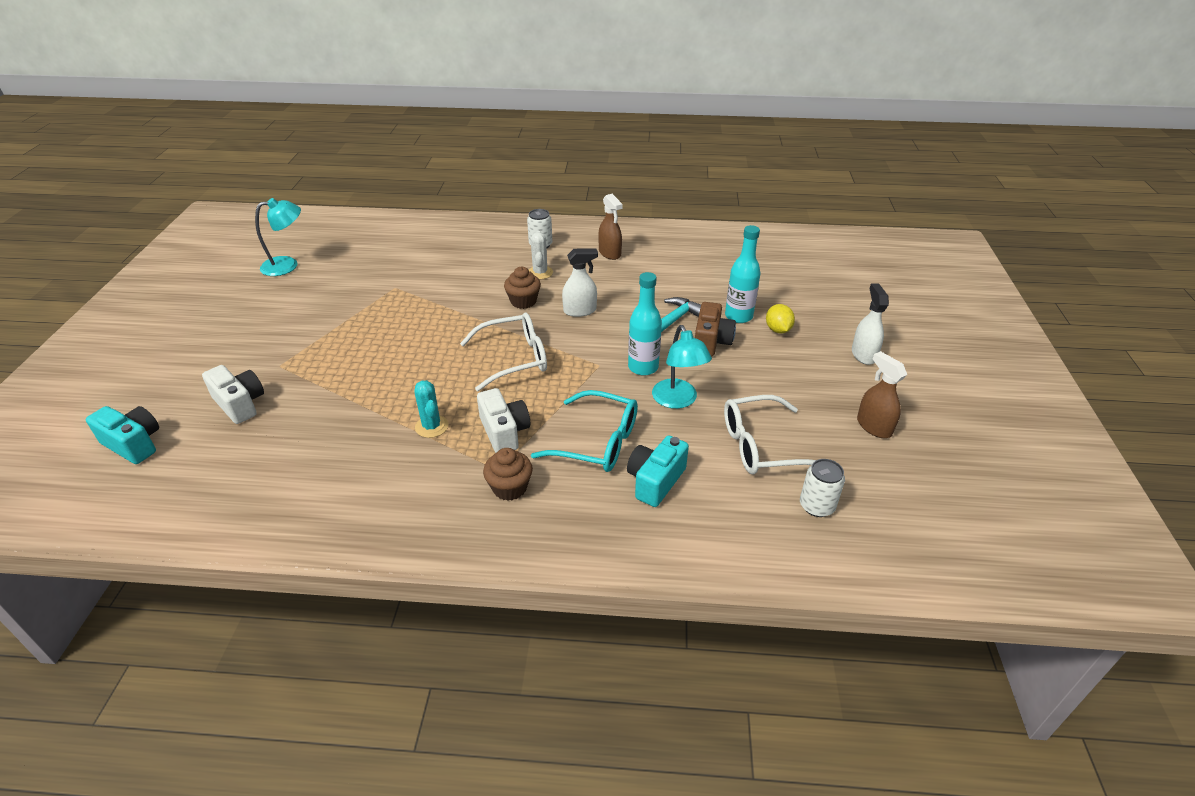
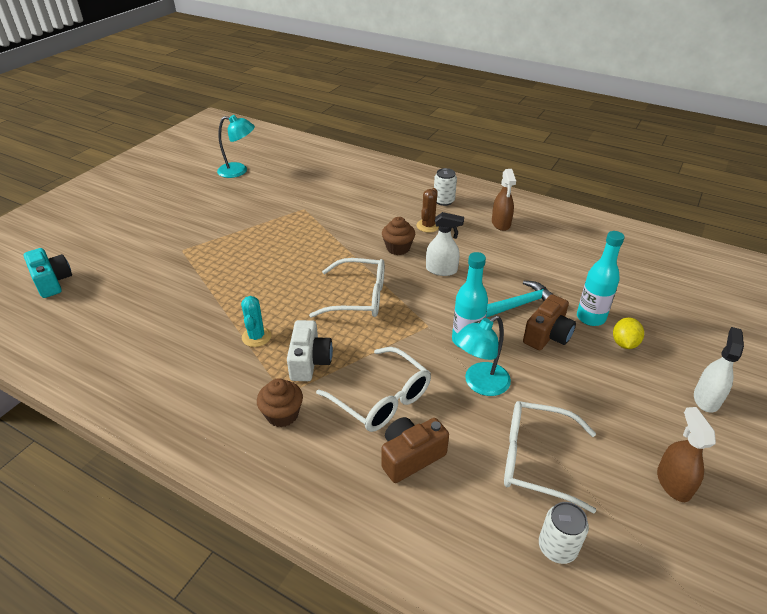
camera: 25 degrees right, 0 degrees up
(240, 404) = (136, 273): white camera -> none
(540, 273) = (428, 226): white cactus -> brown cactus
(597, 442) = (382, 399): turquoise glasses -> white glasses
(655, 481) = (411, 457): turquoise camera -> brown camera
(678, 400) = (480, 384): turquoise lamp -> turquoise lamp turned 45 degrees clockwise

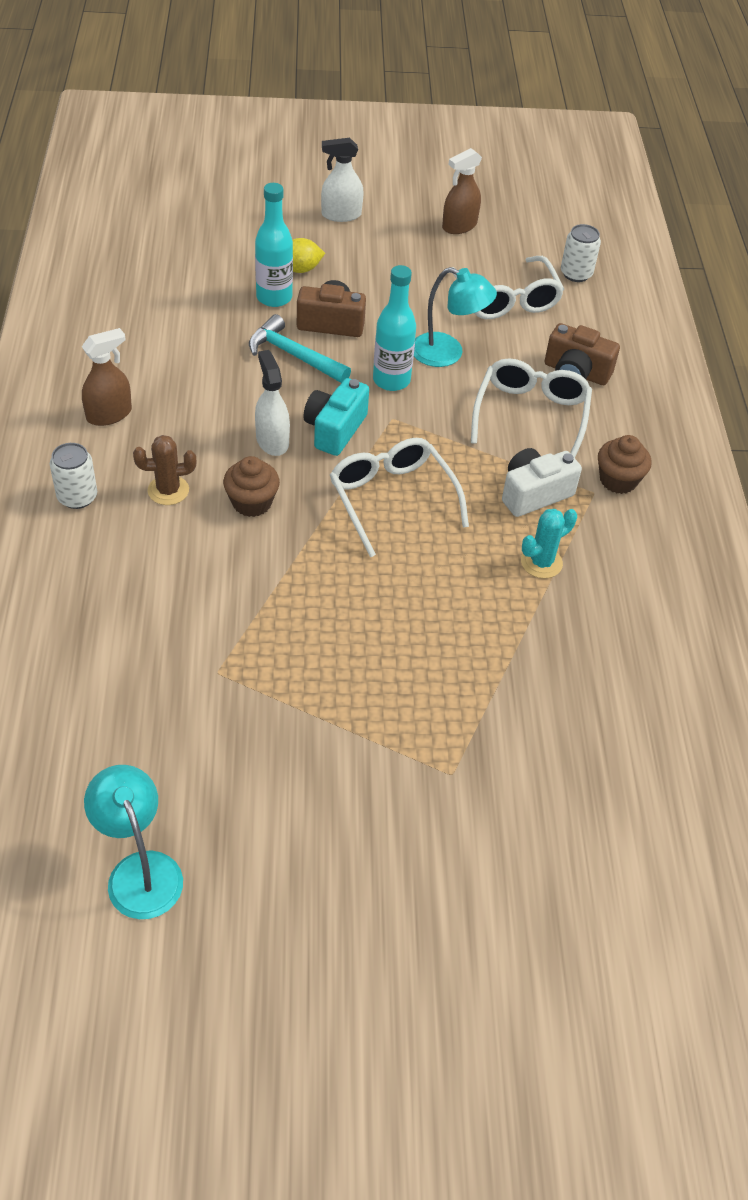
camera: 125 degrees left, 10 degrees up
(52, 282) = (662, 900): turquoise camera -> turquoise camera (335, 429)

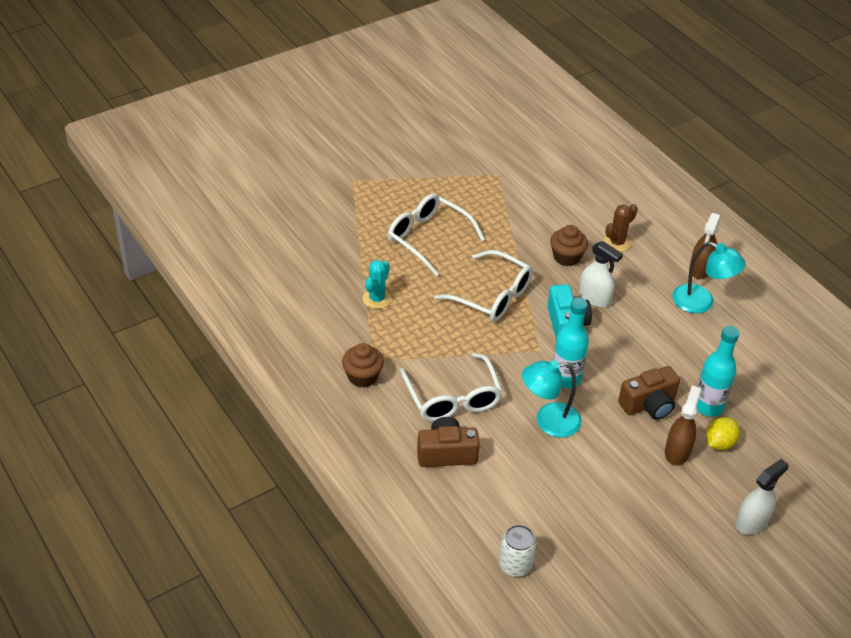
camera: 150 degrees right, 5 degrees down
(77, 497) = (657, 218): white can -> none
(139, 870) = (455, 99): turquoise lamp -> turquoise lamp (701, 303)
(294, 355) = (645, 364): turquoise hammer -> none
(459, 226) = (652, 567): brown spray bottle -> brown spray bottle (677, 451)
(506, 299) = (549, 500): white glasses -> white glasses (428, 238)
(534, 494) = (410, 340): white camera -> none

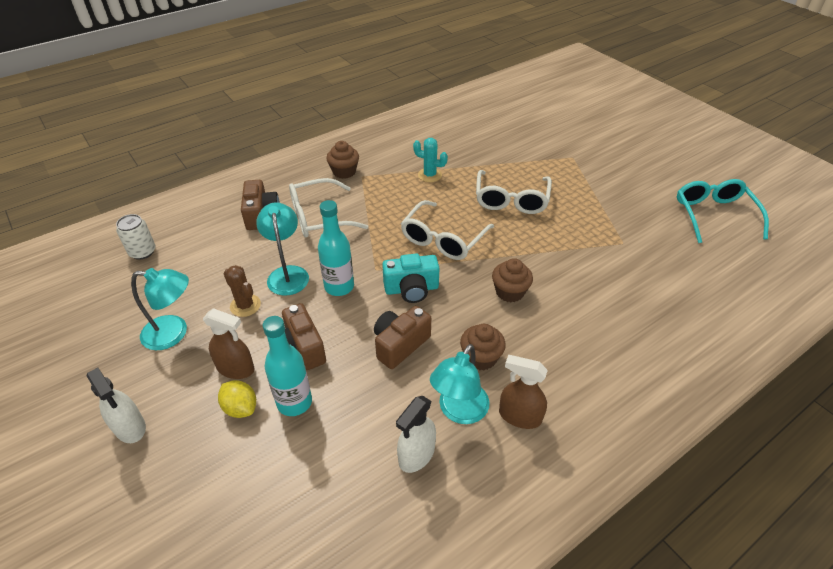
camera: 90 degrees right, 0 degrees up
(428, 238) = (511, 200): white glasses -> white glasses turned 150 degrees clockwise
(458, 110) = (714, 215): none -> turquoise glasses
(594, 298) = (451, 312): white spray bottle -> white spray bottle (416, 455)
(617, 243) = (545, 335): brown cactus -> brown cactus (245, 305)
(636, 335) = (400, 344): none -> brown camera
(639, 508) = (174, 333): none -> turquoise lamp
(646, 284) = (480, 358): none -> brown cupcake

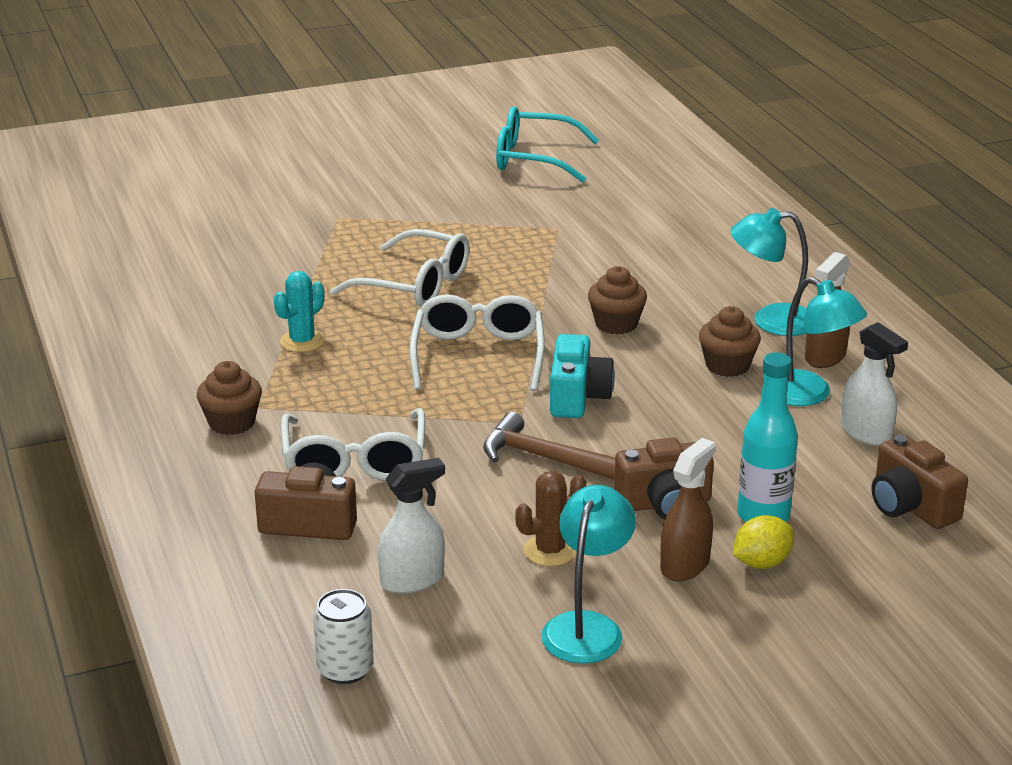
camera: 75 degrees left, 15 degrees down
(130, 427) = (773, 668): white spray bottle -> white spray bottle (412, 580)
(287, 274) = (491, 504): turquoise lamp -> turquoise lamp (771, 321)
(339, 287) = (544, 458): turquoise bottle -> brown hammer
(400, 344) = (684, 421): brown camera -> brown camera (910, 506)
(443, 239) = (478, 355): white glasses -> white glasses turned 135 degrees counterclockwise

